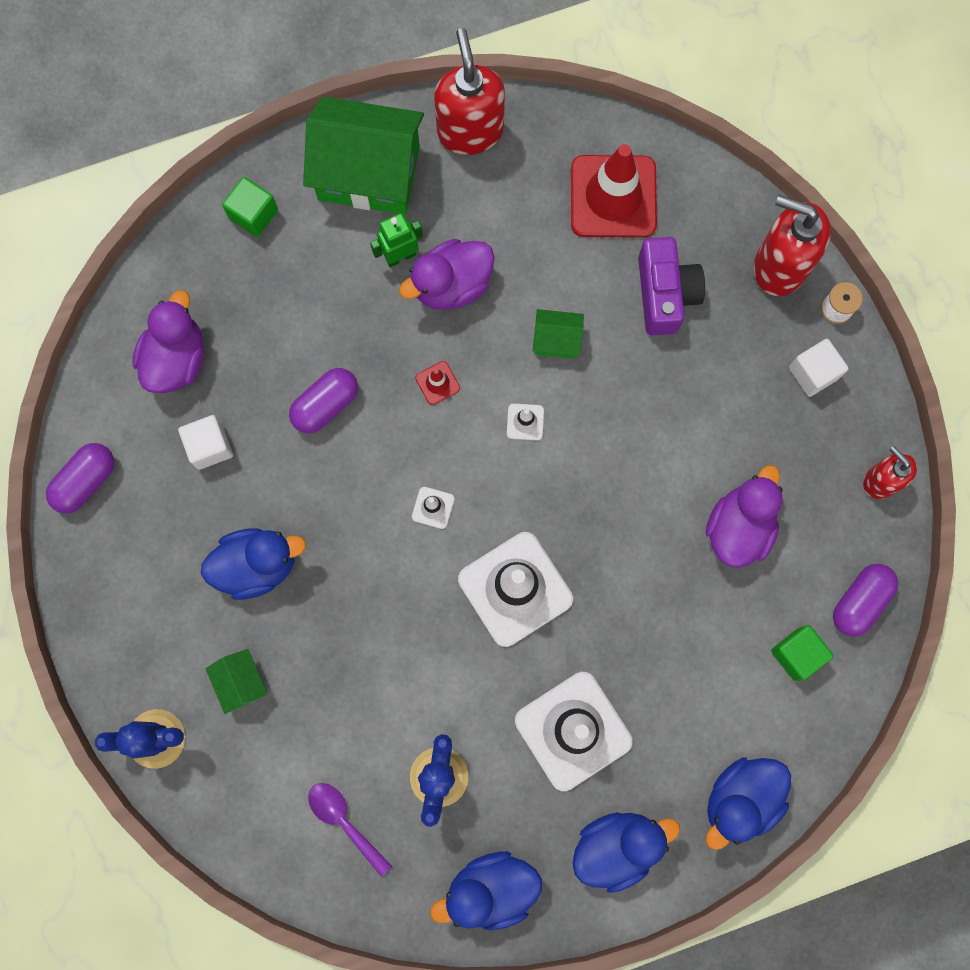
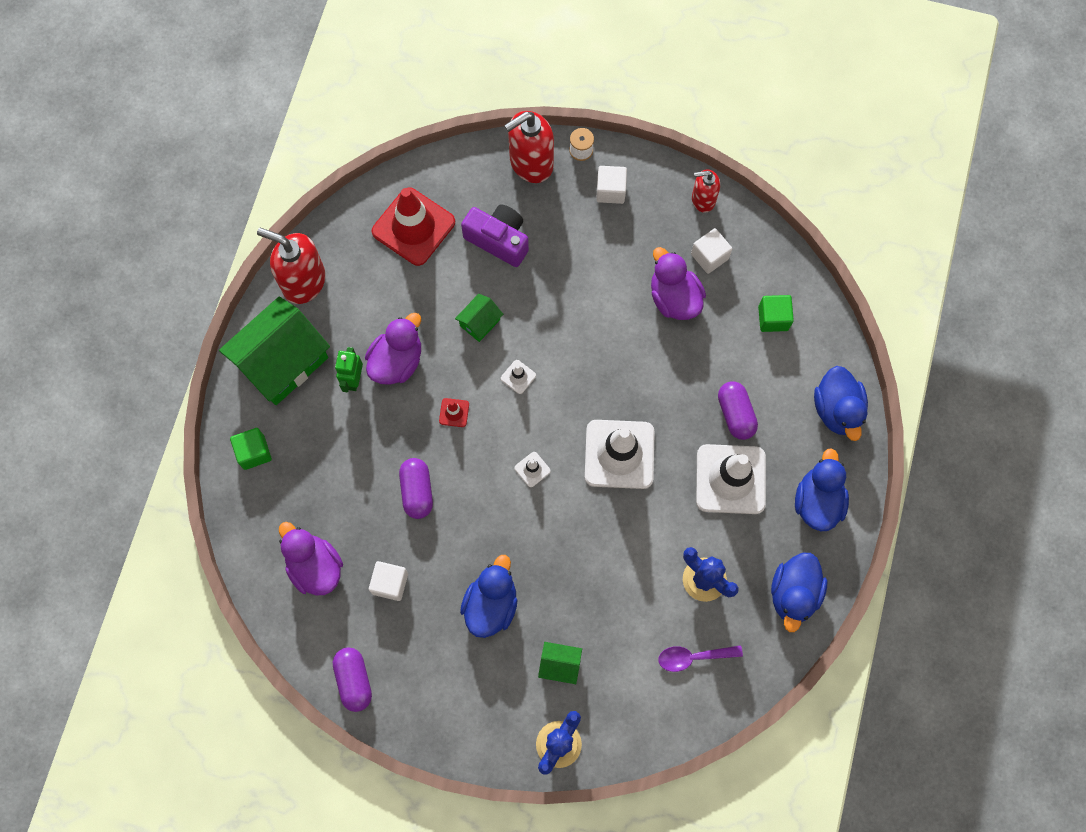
camera: 55 degrees left, 5 degrees down
(451, 285) = (397, 361): purple duck -> purple duck turned 150 degrees counterclockwise
(817, 533) = (709, 256): none -> white cube
(859, 601) = (766, 261): purple capsule -> purple capsule (735, 414)

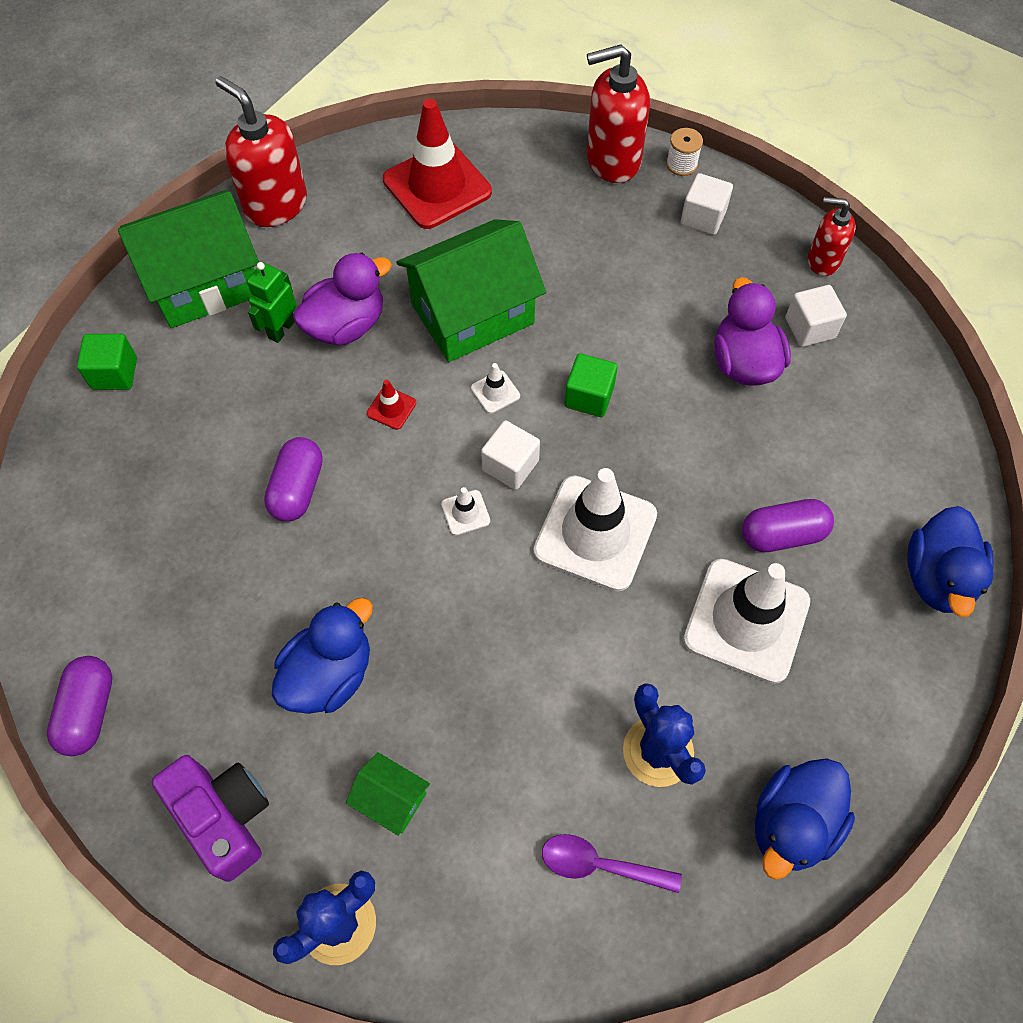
camera: 20 degrees right, 10 degrees down
(315, 566) = (116, 538): purple duck -> none
(390, 583) = (204, 595): white cube -> white cube (510, 465)
(480, 322) = (472, 314): green house -> green house, size x2.22
(498, 240) = (537, 230): purple camera -> purple camera (224, 817)
(735, 414) = (782, 534): purple capsule -> purple capsule turned 75 degrees clockwise
(773, 318) = (876, 429): green cube -> green cube (589, 396)
(817, 501) = (870, 697): blue duck -> none

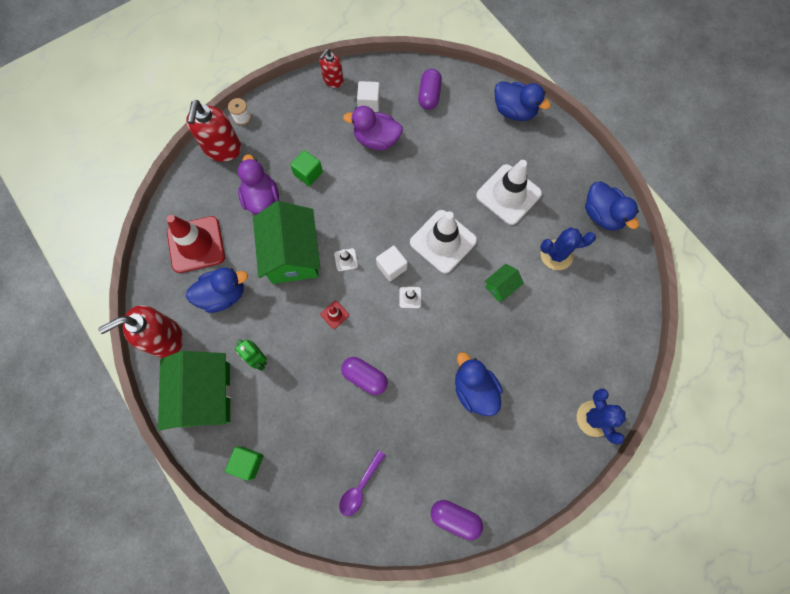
camera: 70 degrees left, 10 degrees up
(224, 817) = (530, 459): purple camera -> none
(346, 325) = (271, 322): purple duck -> purple duck (261, 198)
(369, 248) = (223, 295): none -> blue duck
(391, 799) = (544, 378): green house -> green house (501, 286)
(589, 396) = (367, 216): green cube -> green cube (308, 173)
(599, 865) = (598, 297): purple spoon -> purple spoon (360, 487)
(703, 217) = (281, 121): white cube -> none
(782, 534) = (472, 162): purple capsule -> purple capsule (429, 95)

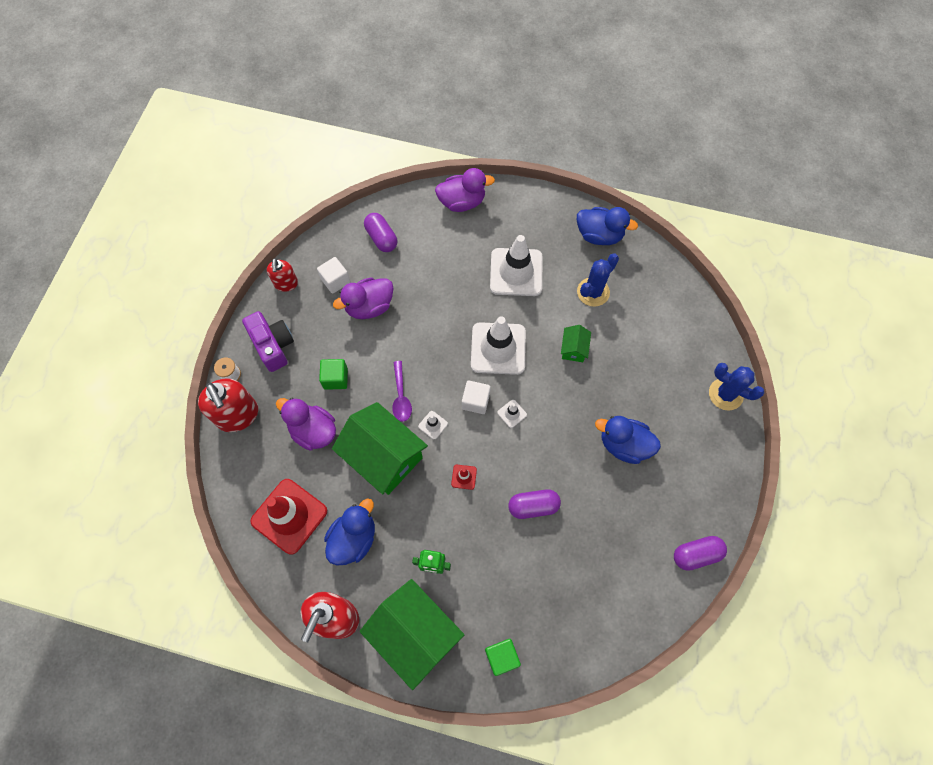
camera: 40 degrees left, 5 degrees down
(286, 118) = (273, 345): none -> purple camera
(360, 487) = (607, 595): purple spoon -> purple spoon (401, 396)
(514, 111) = (462, 202): blue duck -> purple duck

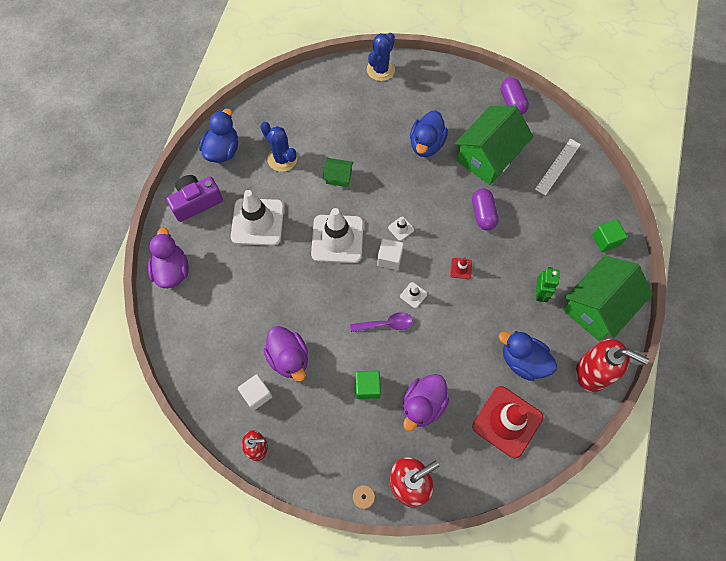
camera: 90 degrees left, 0 degrees up
(273, 345) = (330, 455): purple camera -> purple camera (196, 202)
(381, 238) = (208, 349): purple capsule -> none
(383, 457) = (445, 338): green house -> green house (488, 156)
(604, 606) = (558, 166): none -> white ruler

